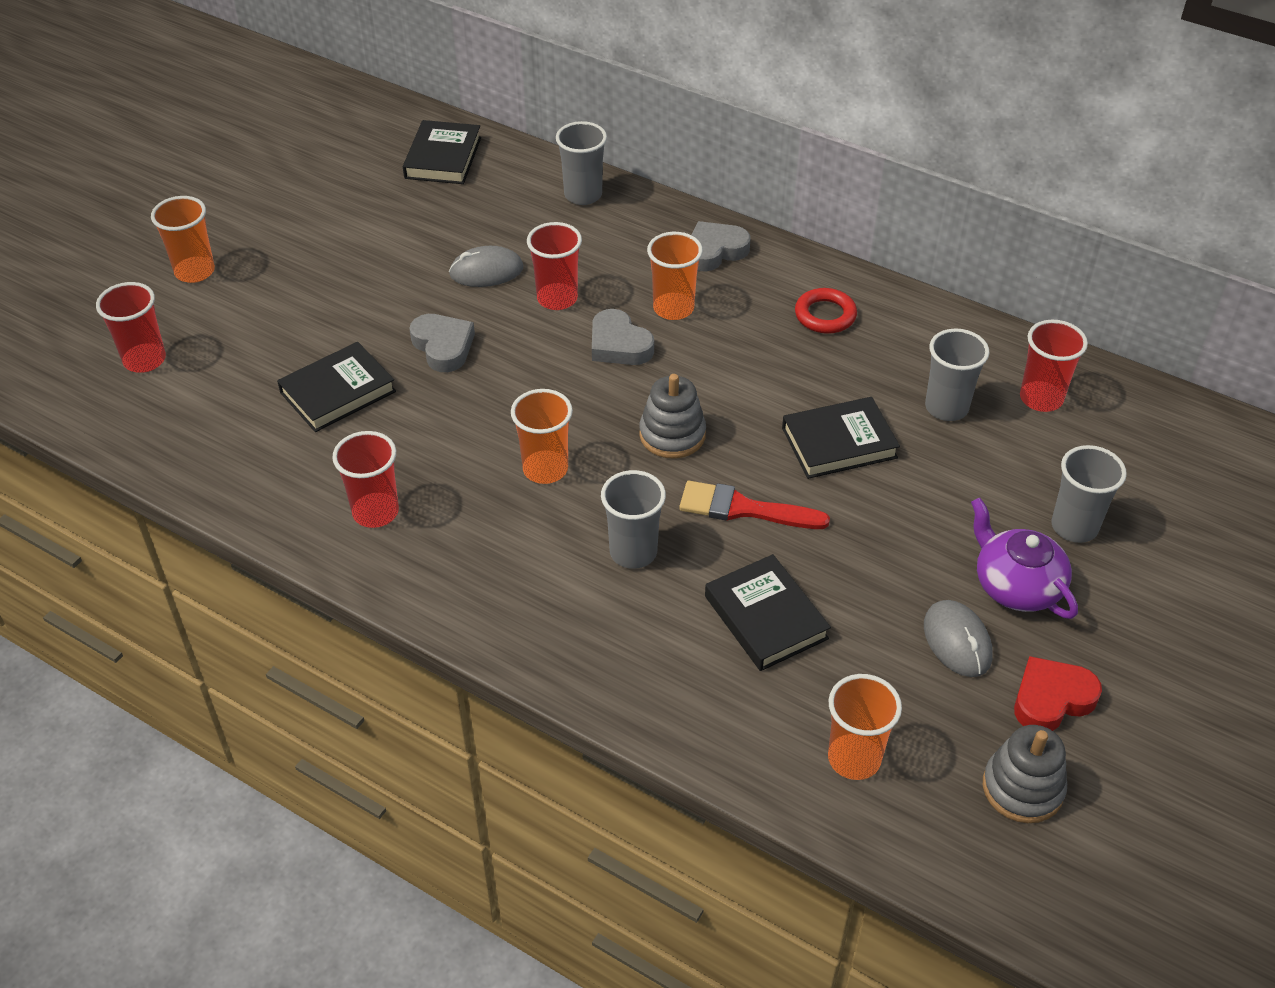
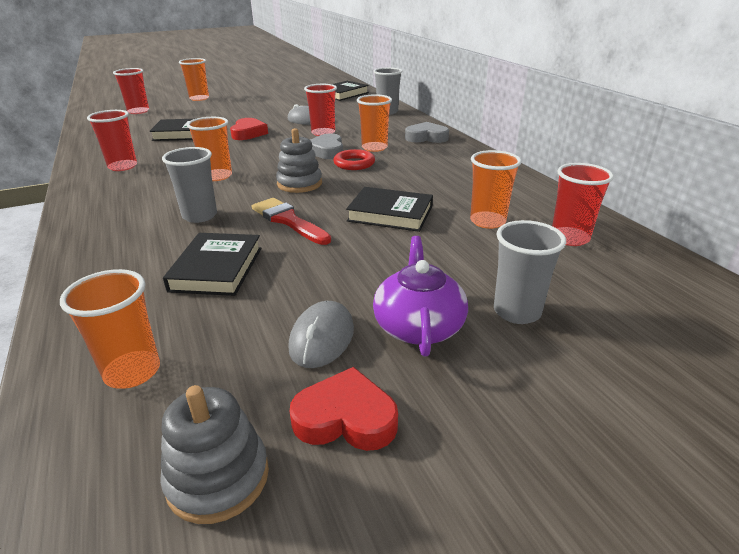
camera: 35 degrees right, 15 degrees down
(443, 346) = (248, 133): grey heart -> red heart
(825, 315) = (457, 169): red ring -> red ring (354, 163)
(946, 408) = (487, 221): grey cup -> orange cup

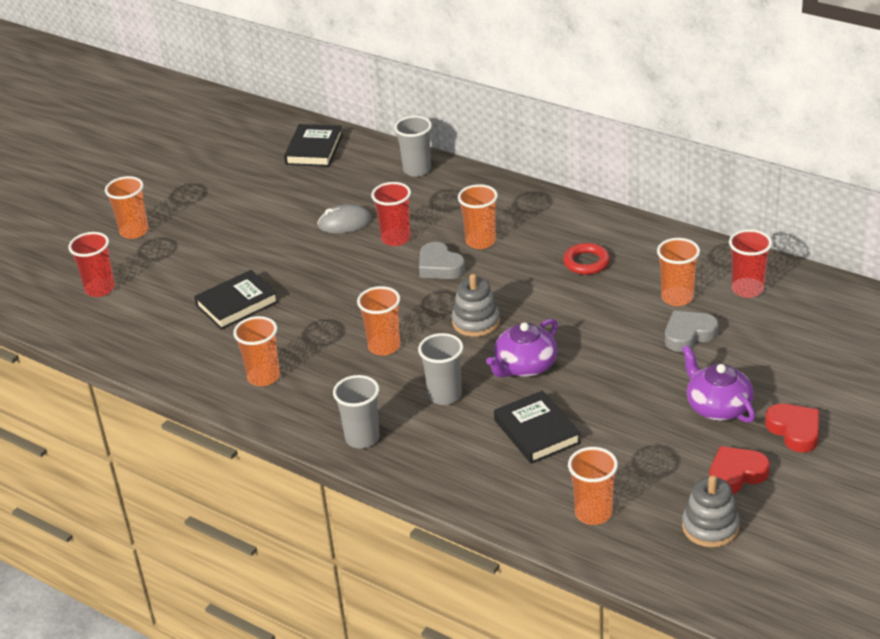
camera: 30 degrees left, 5 degrees up
(122, 166) = (263, 377): red cup -> orange cup
(248, 133) = (312, 272): red heart -> red heart (795, 431)
(288, 220) = (525, 366): red brush -> purple teapot
(322, 338) = (672, 442): grey mouse -> none
(354, 163) = (490, 273): red ring -> red ring (586, 262)
(390, 214) = (596, 323): black book -> none
(426, 137) = (513, 203): grey heart -> grey heart (688, 335)
(517, 311) = (763, 369): grey cup -> grey cup (362, 438)

